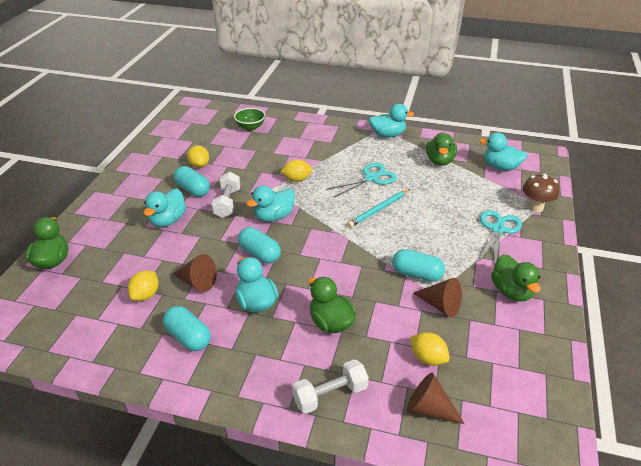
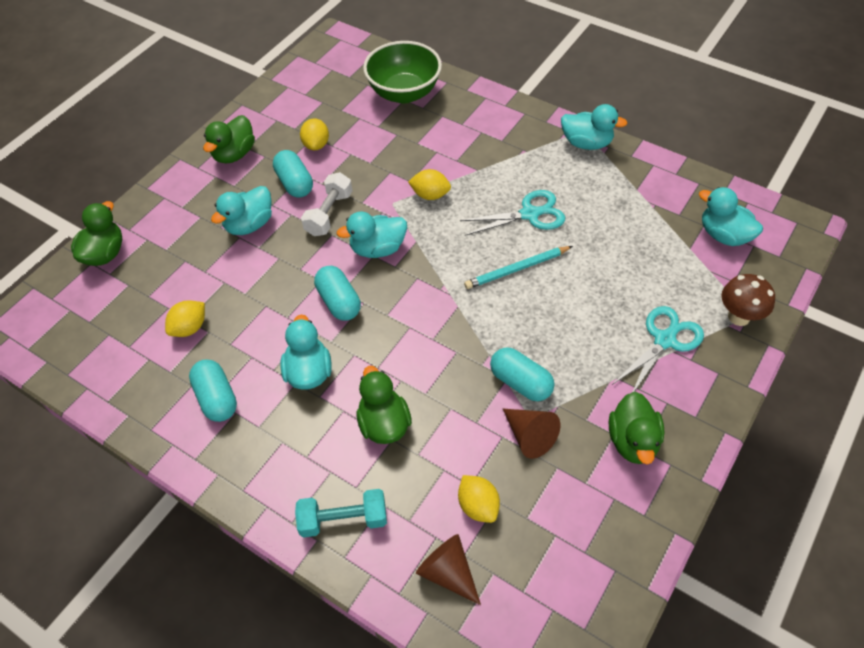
camera: 20 degrees right, 15 degrees up
(197, 282) = (252, 325): brown cone -> none
(250, 127) = (404, 93): green bowl -> green bowl, size x1.77
(330, 395) = (343, 520): white dumbbell -> turquoise dumbbell
(440, 161) = (640, 205): green duck -> green duck (234, 154)

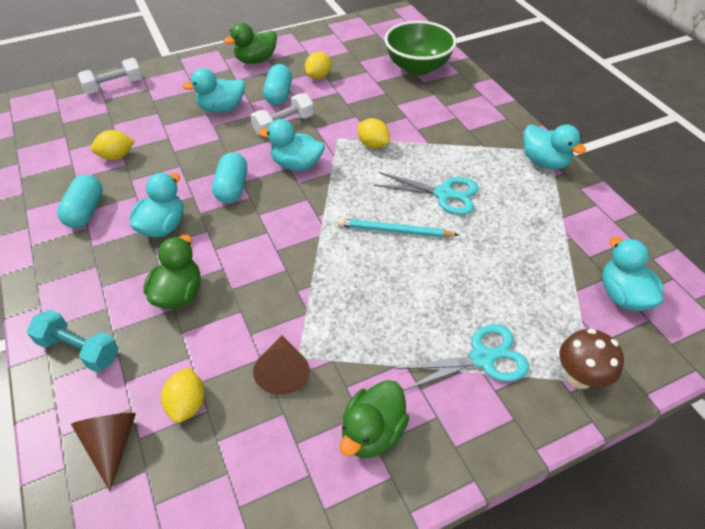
camera: 30 degrees right, 5 degrees down
(105, 254) = (114, 86): green duck -> white dumbbell
(520, 382) = (316, 322): turquoise capsule -> none

